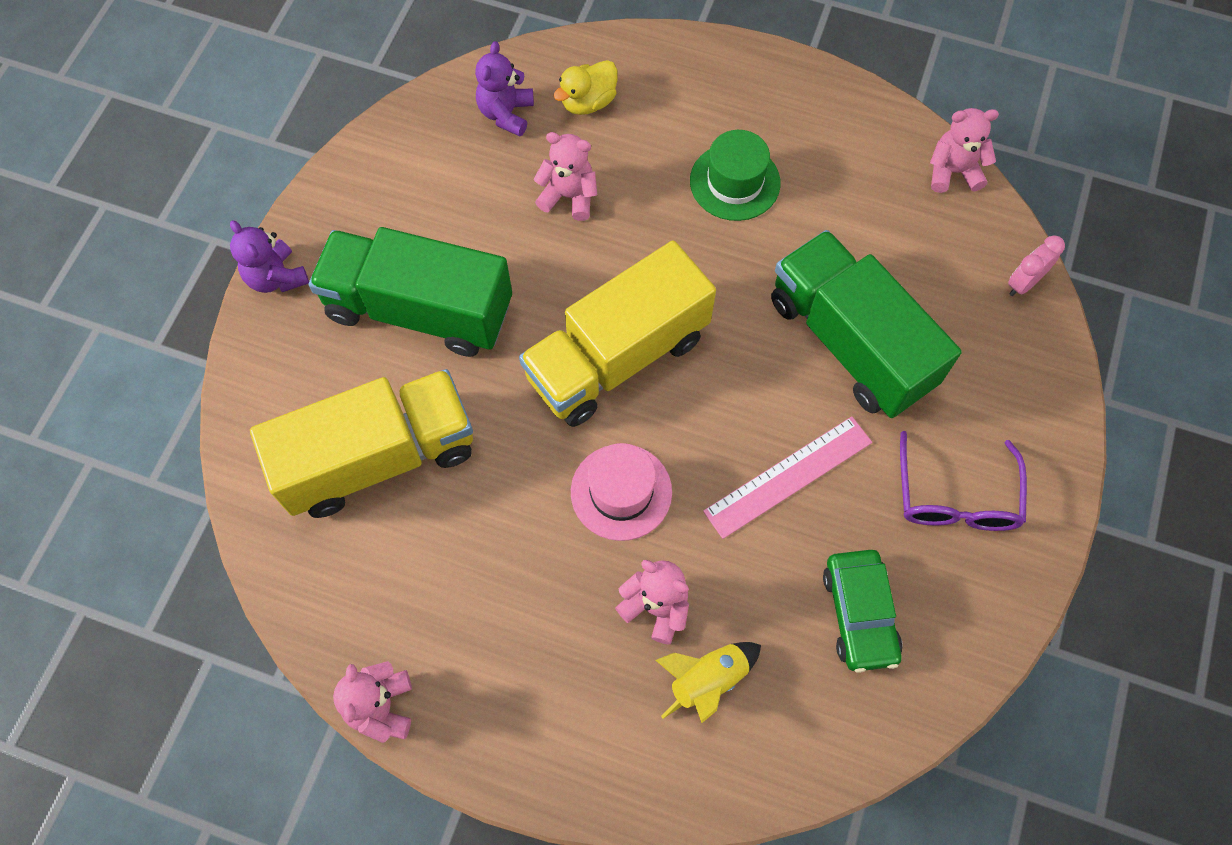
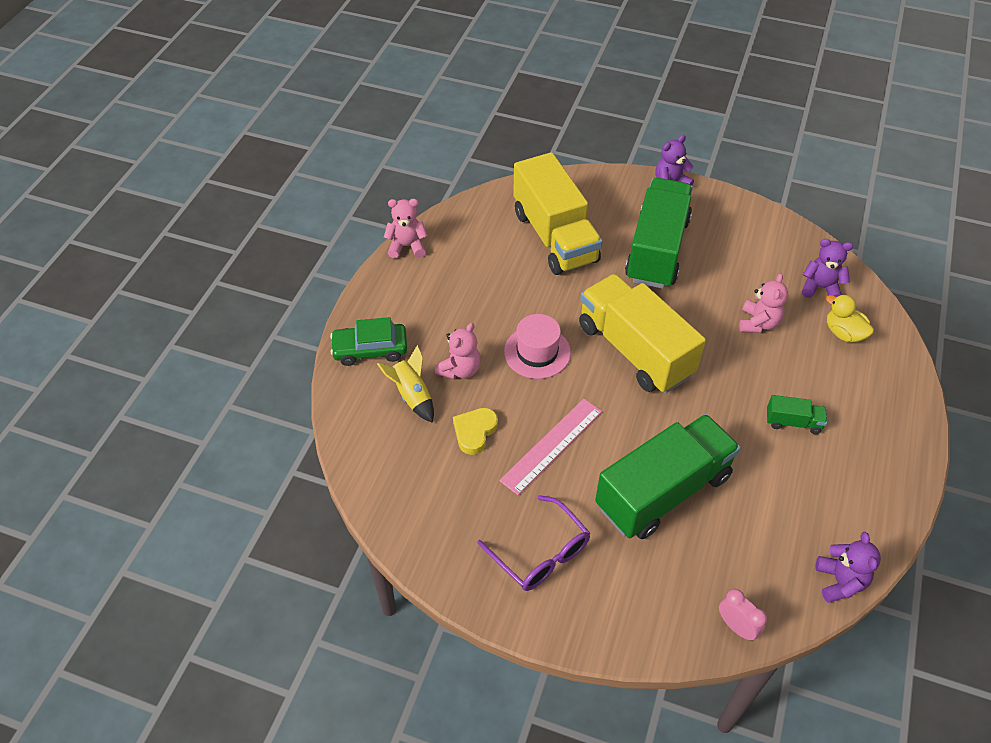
camera: 90 degrees right, 15 degrees down
(735, 182) = (793, 422): green hat -> green truck
(770, 583) = (475, 432): none -> yellow heart
(788, 476) = (552, 445): pink ruler -> pink ruler turned 75 degrees clockwise
(859, 614) = (452, 483): green car -> green car (370, 349)
(953, 172) = (840, 581): pink teddy bear -> purple teddy bear
(955, 496) = (540, 553): purple glasses -> purple glasses turned 135 degrees counterclockwise

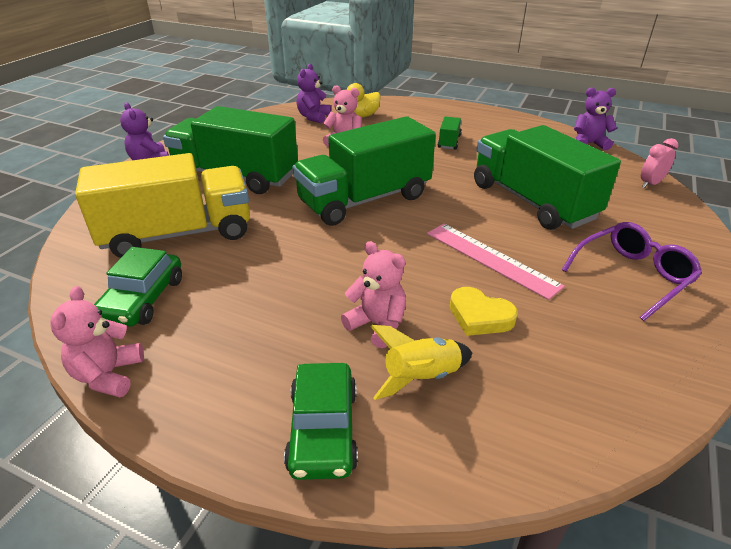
camera: 85 degrees left, 15 degrees down
(475, 240) = (143, 299): none -> green car
(537, 352) = (357, 259): pink hat -> none
(634, 350) = (364, 200): yellow truck -> green truck

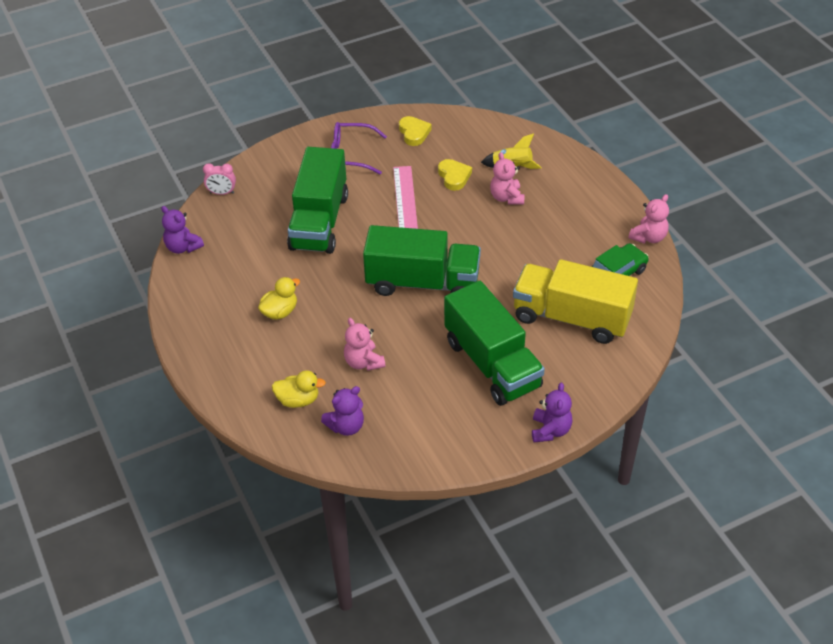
camera: 140 degrees left, 10 degrees up
(323, 429) = (569, 171): green car -> none
(449, 142) = (280, 312): green truck -> yellow duck
(626, 352) = (414, 133): none -> yellow heart

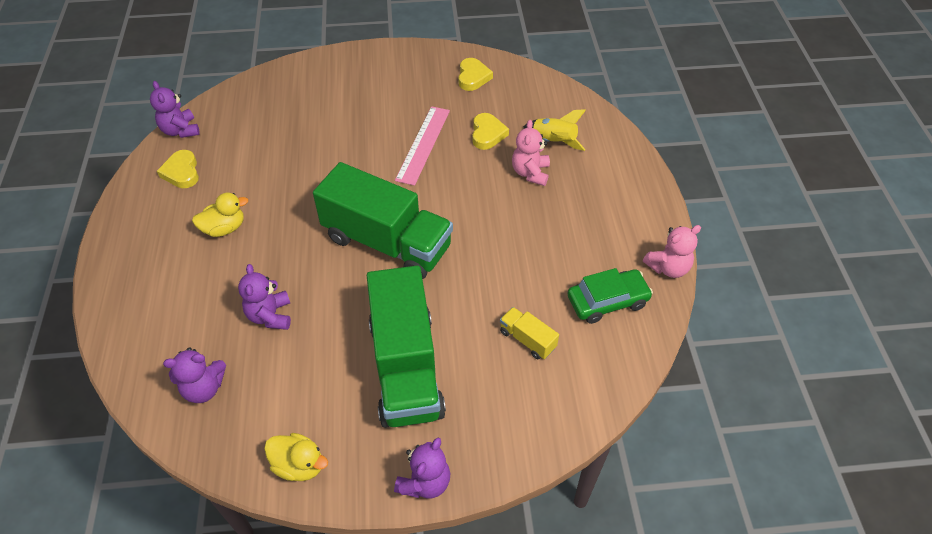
camera: 20 degrees right, 5 degrees up
(210, 280) = (182, 172): none -> yellow heart
(222, 193) = (252, 86): pink clock -> none
(298, 400) = (176, 337): yellow duck -> yellow duck (299, 465)
(319, 222) = (324, 143): green truck -> none
(351, 155) = (398, 82): purple glasses -> none
(363, 362) = (270, 316): pink teddy bear -> purple teddy bear
(571, 318) = (527, 339): yellow truck -> yellow truck, size x0.41

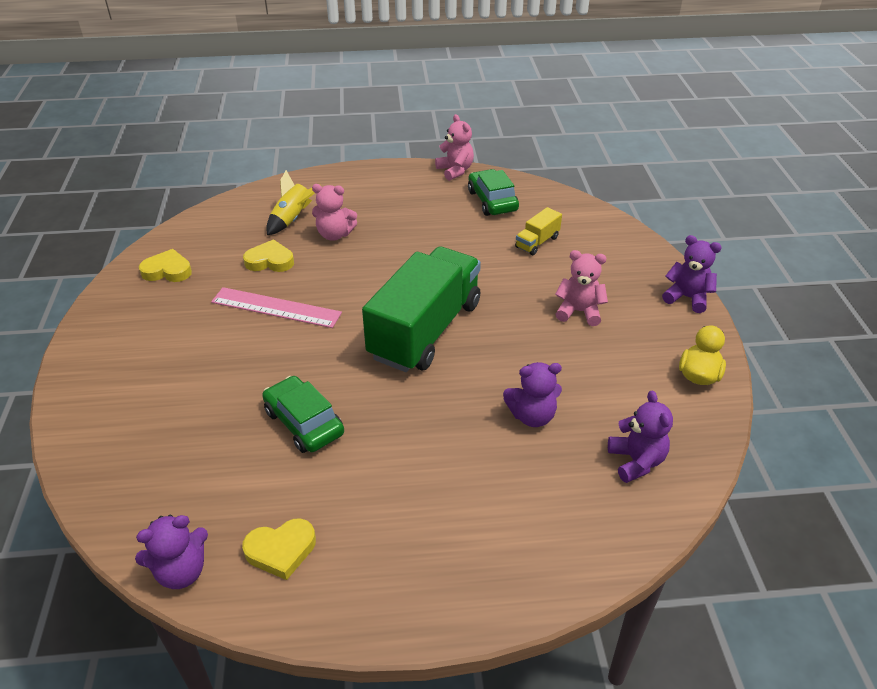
camera: 90 degrees left, 10 degrees down
(224, 228) = (398, 479): yellow duck -> none
(290, 173) = (304, 422): none -> green car
(406, 367) = (579, 312): green truck -> pink teddy bear

